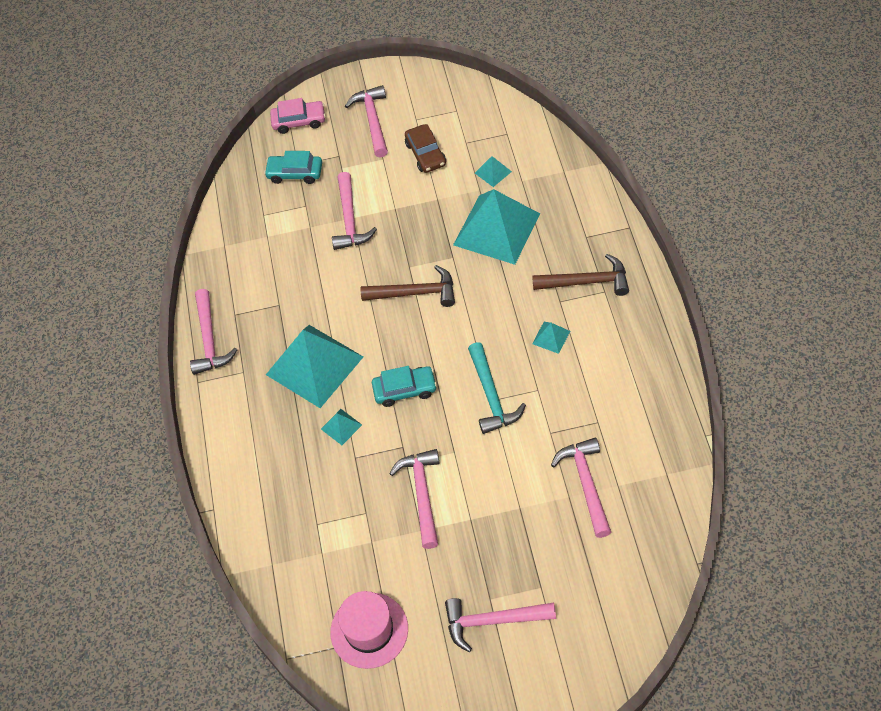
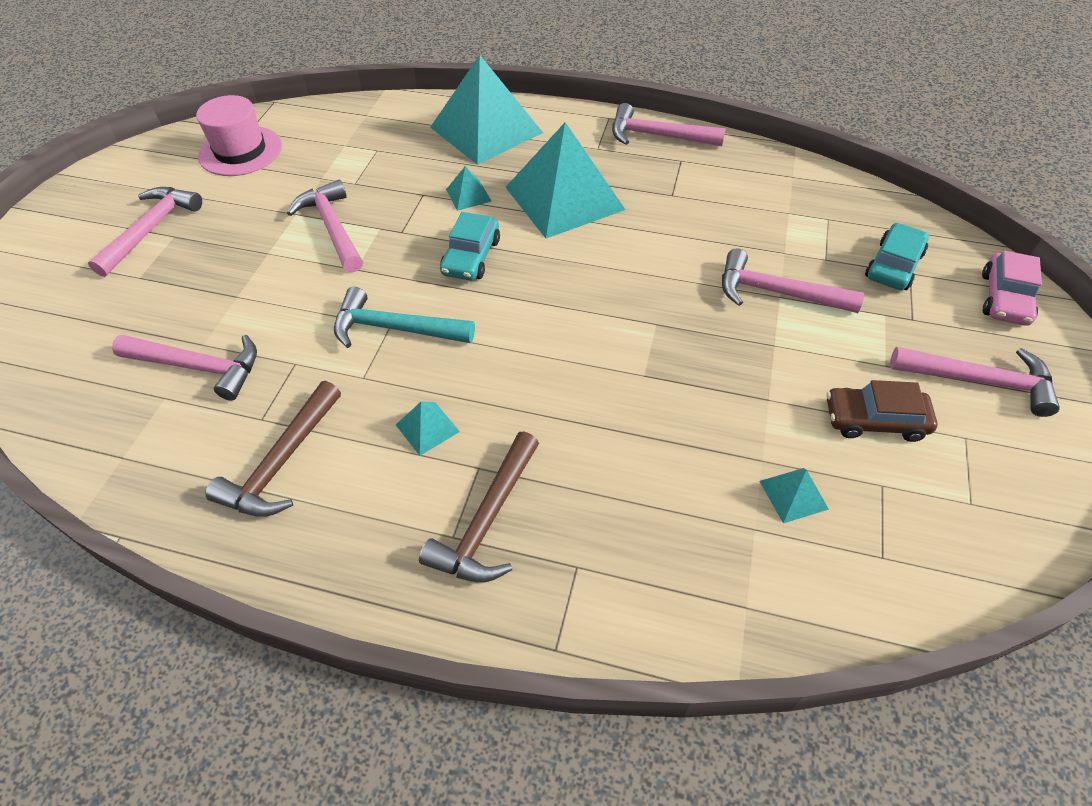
camera: 110 degrees right, 5 degrees down
(415, 293) = (607, 315): brown hammer -> brown hammer (281, 463)
(422, 494) = (332, 227): pink hammer -> pink hammer turned 135 degrees counterclockwise
(496, 229) = (666, 448): turquoise pyramid -> turquoise pyramid (486, 130)

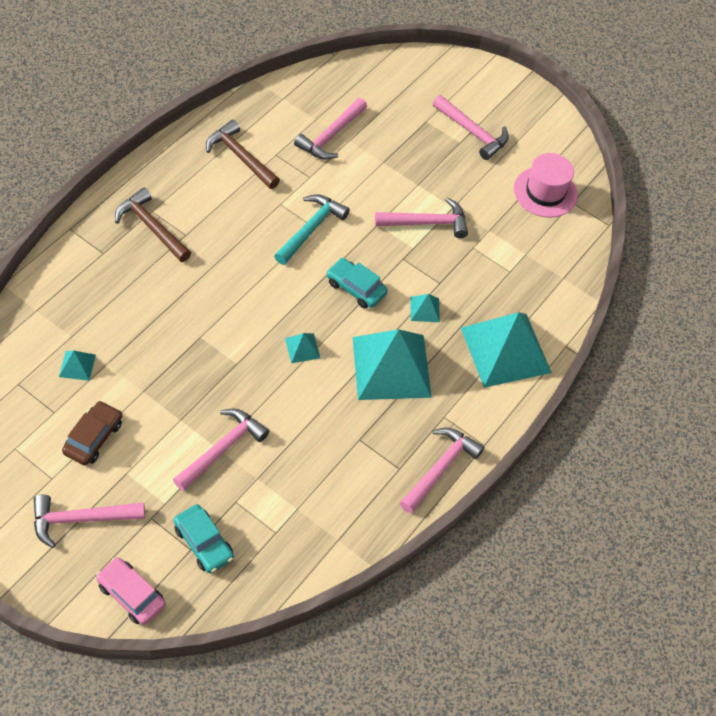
camera: 105 degrees right, 5 degrees up
(427, 428) = (225, 221): turquoise pyramid -> turquoise pyramid (302, 348)
(980, 381) = (81, 519): pink hammer -> pink hammer turned 45 degrees clockwise

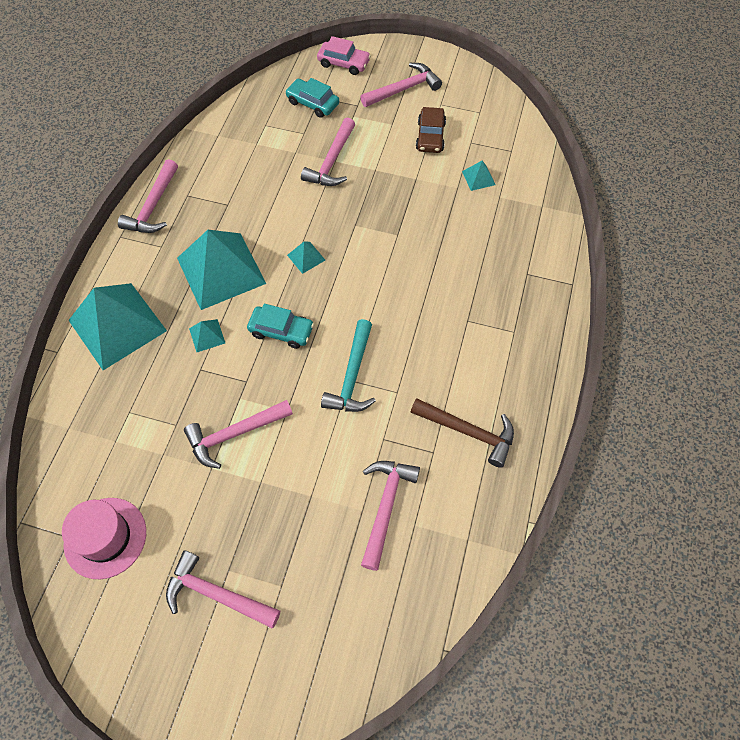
camera: 165 degrees right, 5 degrees up
(151, 227) = (503, 315): brown hammer -> none

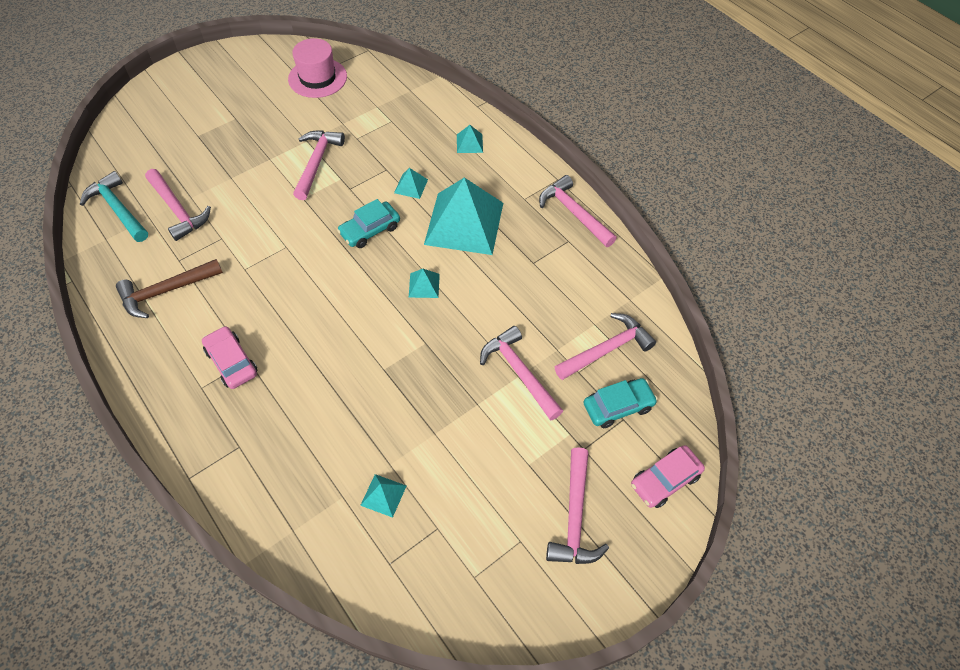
camera: 125 degrees right, 5 degrees down
(117, 325) = (469, 143): turquoise pyramid -> turquoise pyramid, size x0.41
(216, 594) = (228, 107): pink hammer -> pink hammer (607, 349)
(352, 376) = (286, 250): turquoise hammer -> turquoise hammer (118, 209)
(430, 136) = (479, 490): brown car -> none
(478, 329) = (231, 362): none -> pink car

